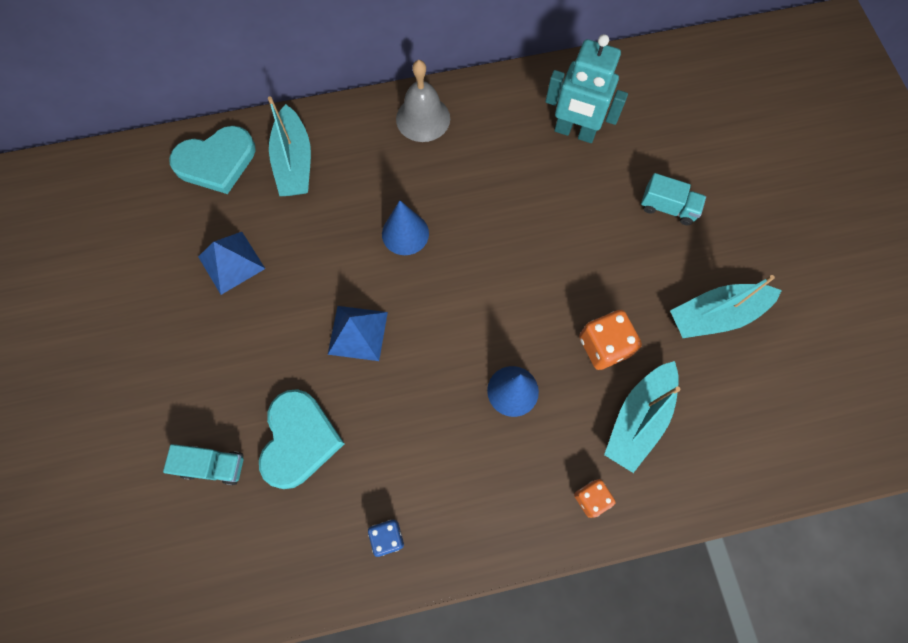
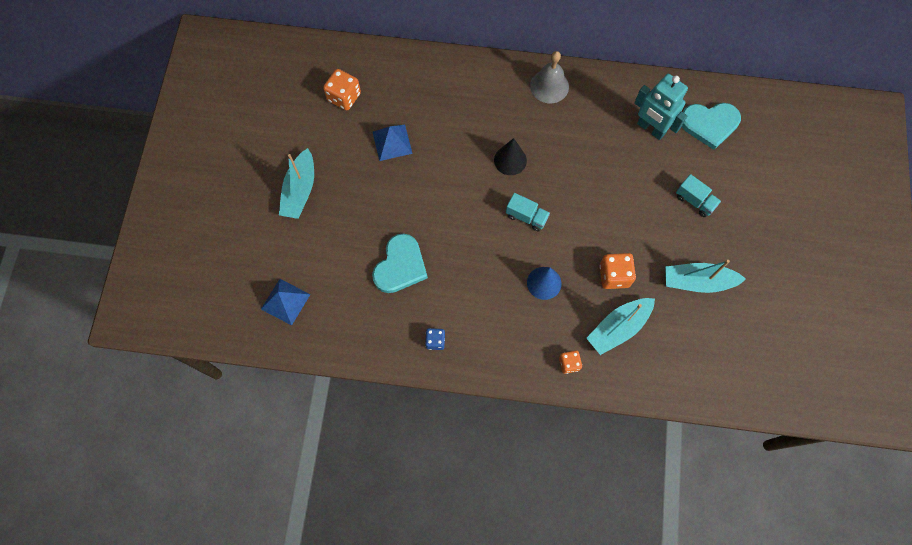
camera: 20 degrees right, 0 degrees up
(142, 221) = (344, 97): none -> orange dice
(213, 465) = (344, 263): turquoise truck -> turquoise truck (526, 217)
(216, 161) = (402, 72): turquoise heart -> turquoise heart (709, 124)
(294, 162) = (453, 89): turquoise boat -> turquoise boat (300, 190)
(358, 333) = (458, 214): blue pyramid -> blue pyramid (285, 301)
(405, 233) = (510, 160): blue cone -> black cone

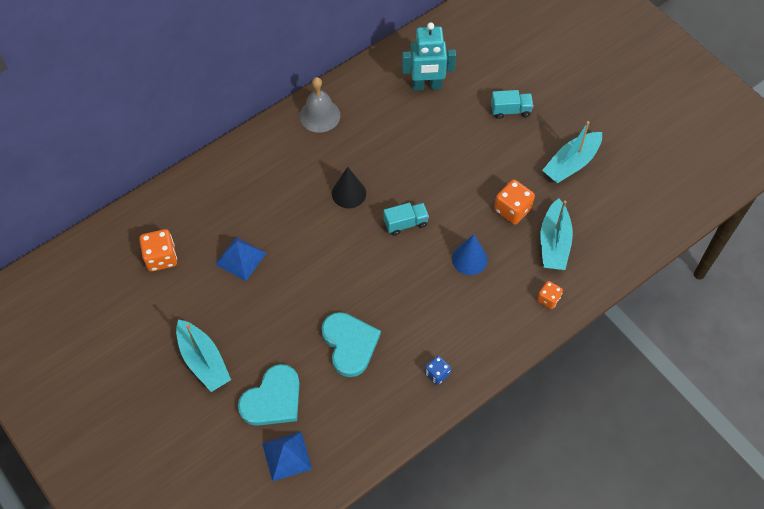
camera: 45 degrees left, 10 degrees down
(709, 124) = (464, 50): turquoise heart -> turquoise heart (273, 399)

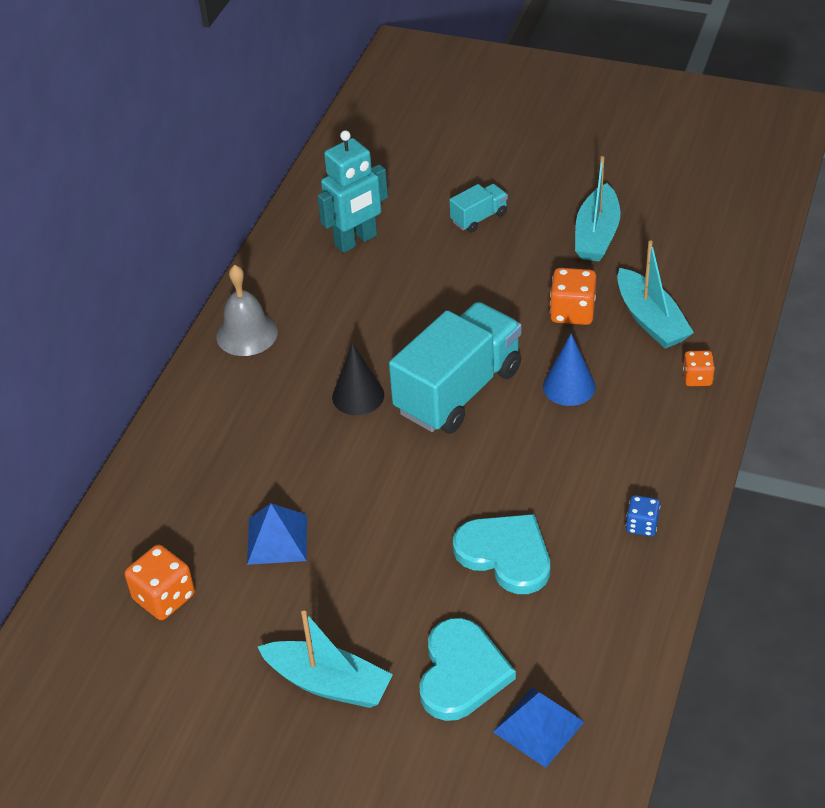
camera: 30 degrees left, 15 degrees down
(405, 223) = (458, 390): turquoise truck -> turquoise truck, size x2.20

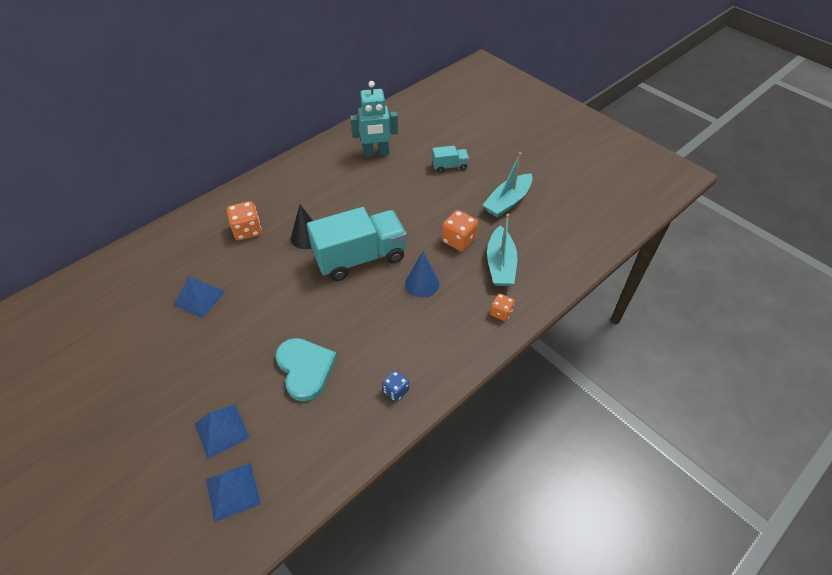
camera: 25 degrees right, 5 degrees up
(164, 597) = (120, 303): orange dice -> orange dice (247, 230)
(247, 334) = (282, 179): grey bell -> none
(328, 683) = (150, 397): turquoise boat -> none
(461, 673) = (221, 430): turquoise heart -> blue pyramid

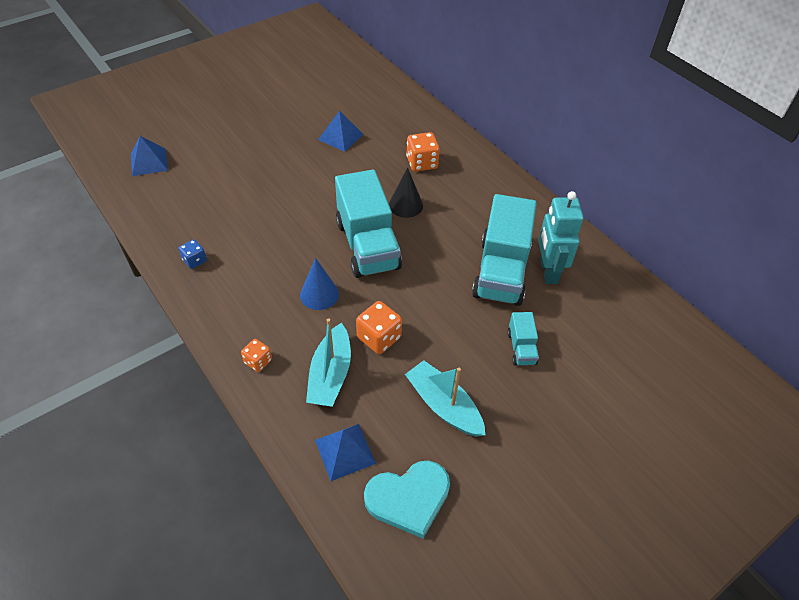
camera: 95 degrees right, 0 degrees up
(221, 430) = (202, 154): blue pyramid -> blue pyramid (345, 451)
(305, 369) = (241, 201): turquoise heart -> turquoise heart (409, 498)
(379, 177) = (501, 271): none -> turquoise truck
(500, 264) = (330, 375): turquoise boat -> turquoise boat turned 90 degrees counterclockwise

